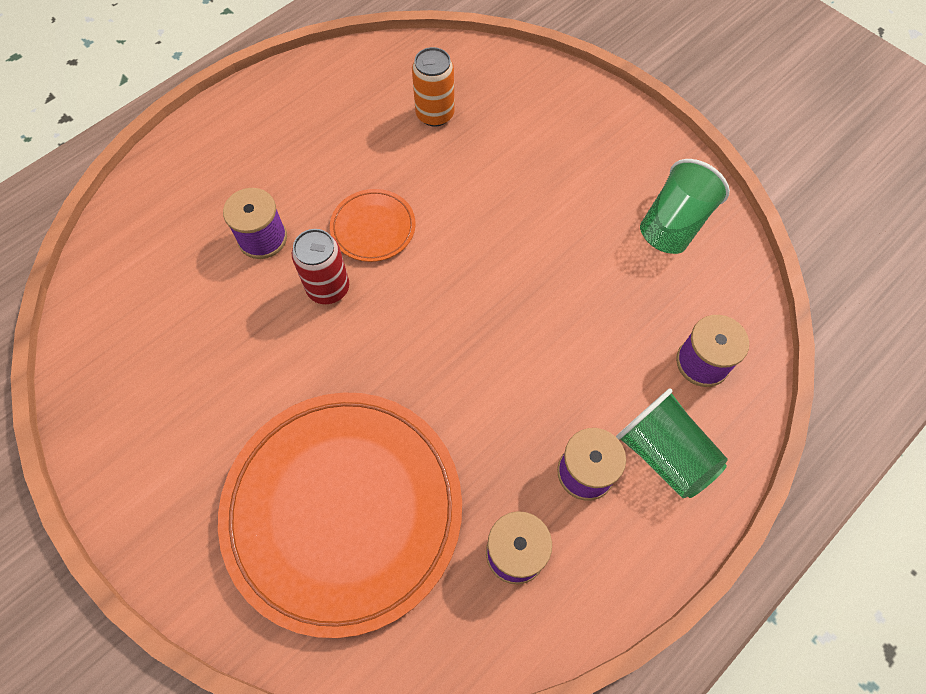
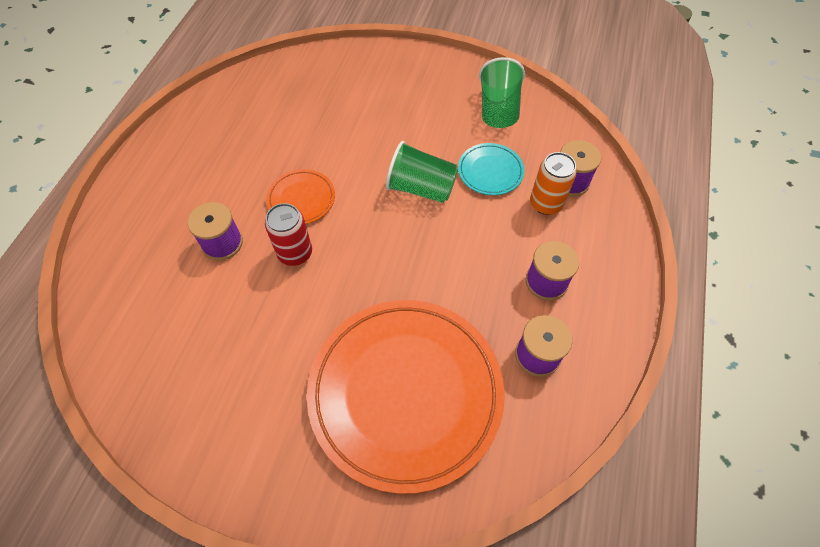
camera: 30 degrees left, 5 degrees down
(435, 114) = (296, 108): orange can -> orange can (545, 204)
(610, 300) = (490, 171): none -> turquoise plate
(664, 453) = (584, 245): green cup -> green cup (421, 188)

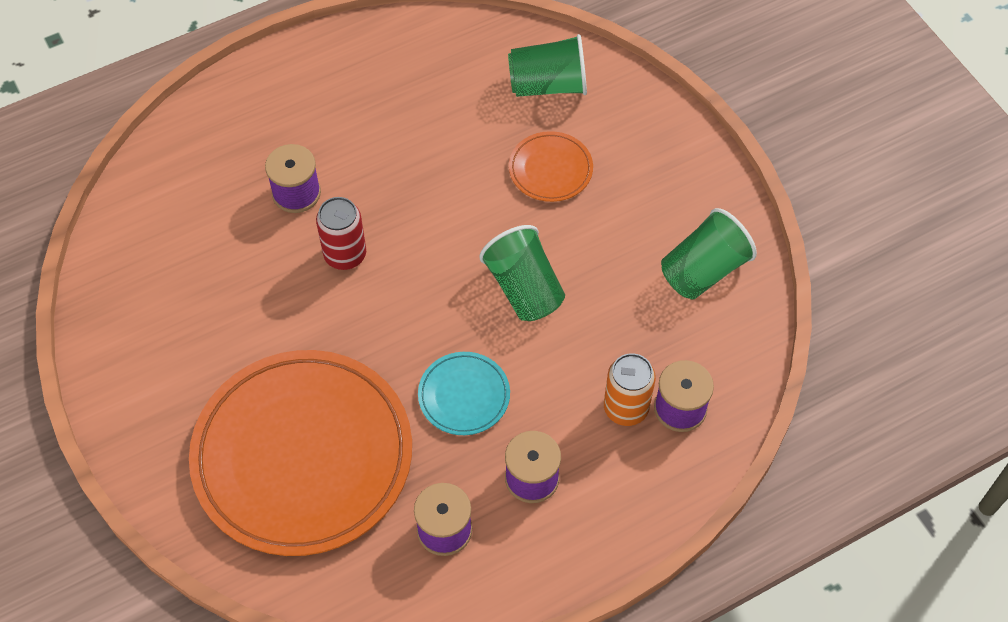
camera: 45 degrees right, 0 degrees up
(301, 199) = (404, 207): orange plate -> orange plate (550, 169)
(312, 81) = (548, 85): none -> green cup
(490, 171) = (611, 329): turquoise plate -> turquoise plate (464, 395)

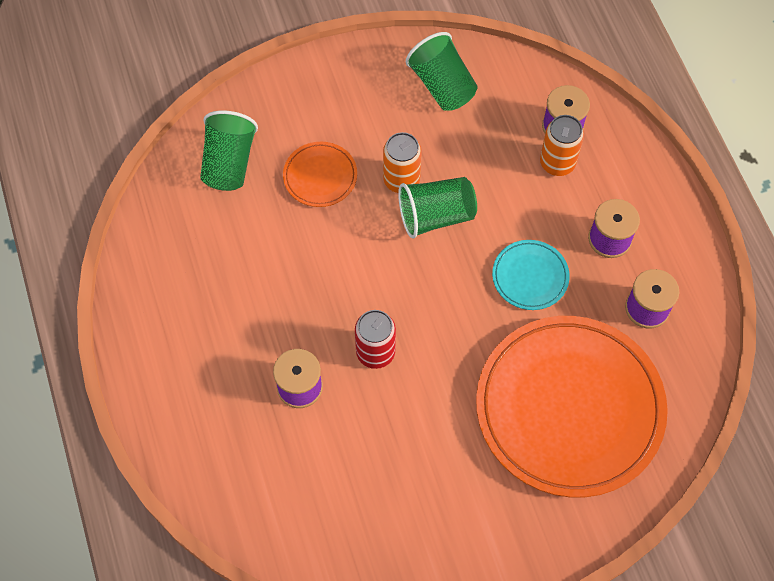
camera: 80 degrees left, 5 degrees up
(564, 247) = (401, 180): none -> orange can

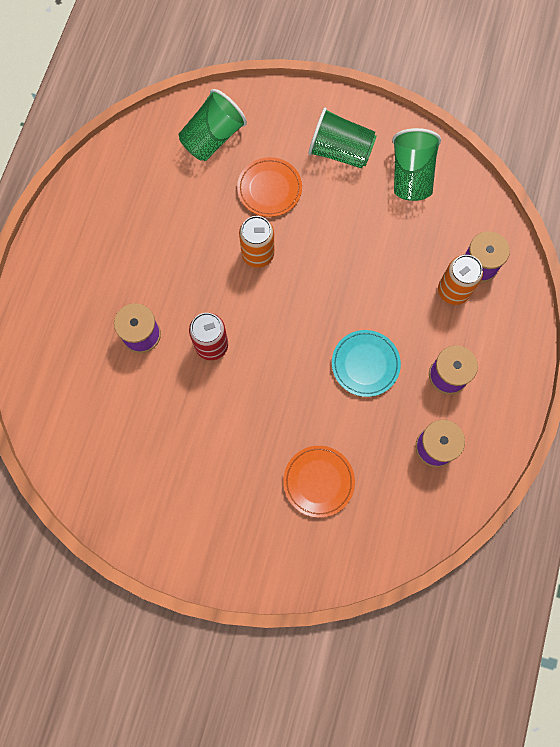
camera: 35 degrees right, 10 degrees up
(401, 180) = (326, 229): orange can -> orange can (258, 254)
(436, 216) = (331, 273): green cup -> green cup (340, 151)
(569, 408) = (318, 481): orange plate -> orange plate, size x0.43

